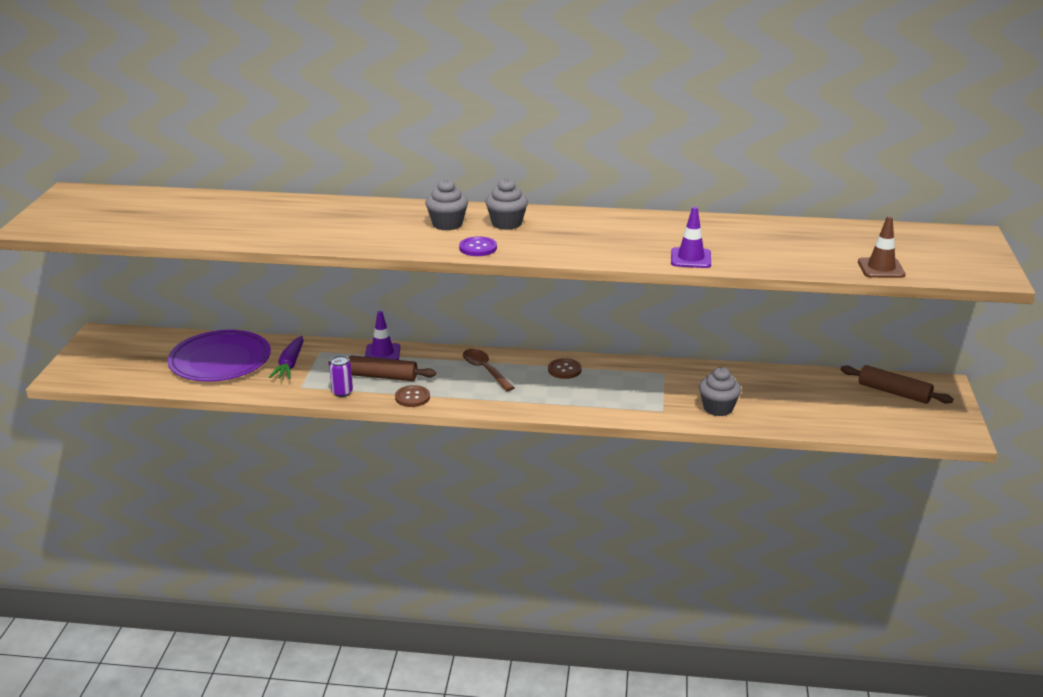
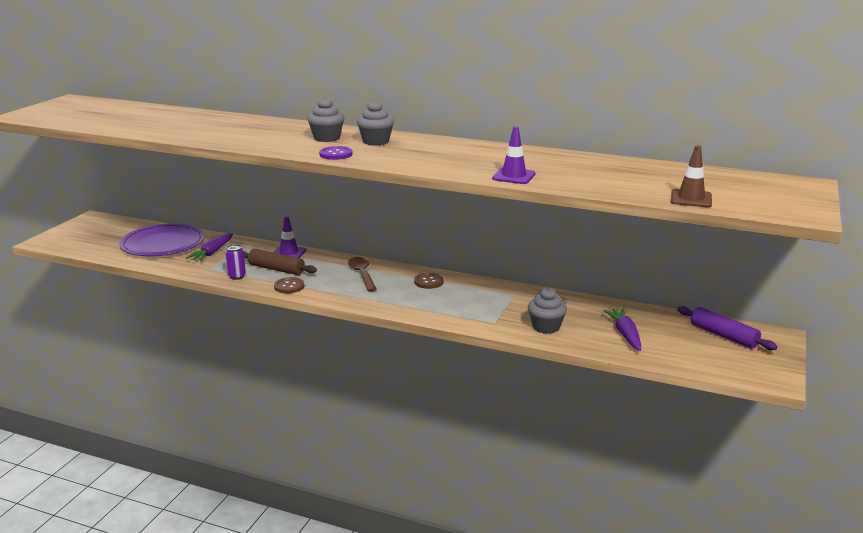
camera: 15 degrees right, 5 degrees down
(800, 405) = (625, 335): none -> purple carrot
(894, 392) = (723, 335): brown rolling pin -> purple rolling pin

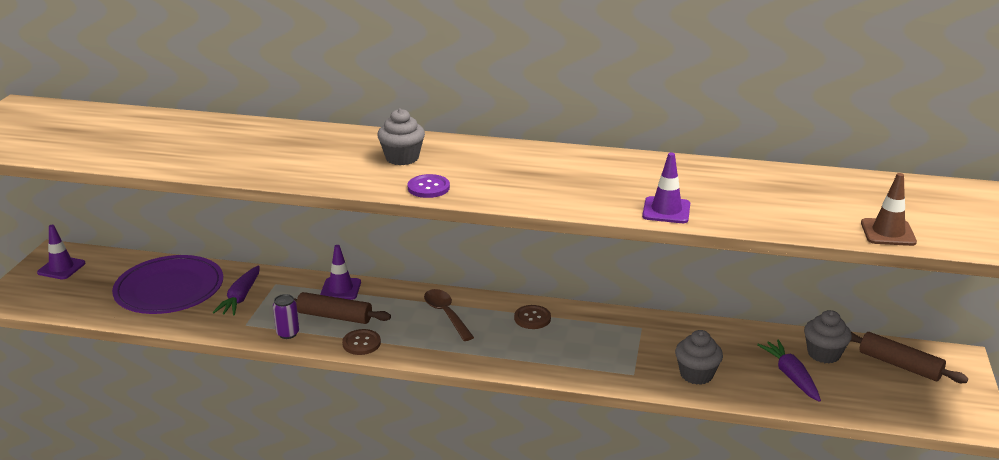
camera: 10 degrees left, 5 degrees up
(92, 226) = (61, 268): none -> purple traffic cone
(376, 141) = (467, 159): grey cupcake -> grey cupcake (823, 354)
(723, 335) = (899, 365): purple rolling pin -> brown rolling pin

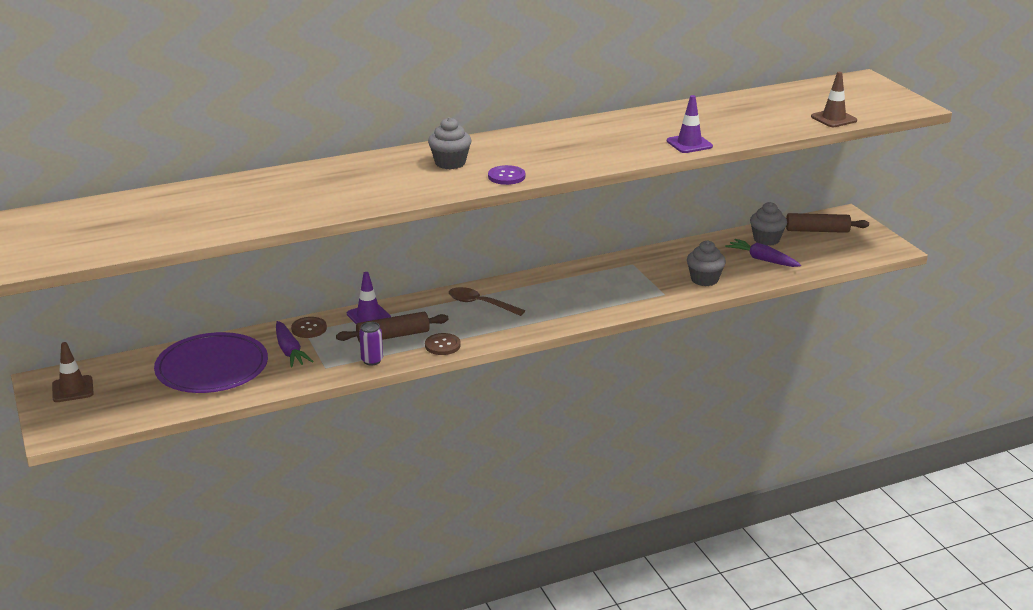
camera: 35 degrees left, 0 degrees up
(61, 268) = (73, 389): purple traffic cone -> brown traffic cone
(532, 318) = (548, 284): brown button -> brown button (309, 329)

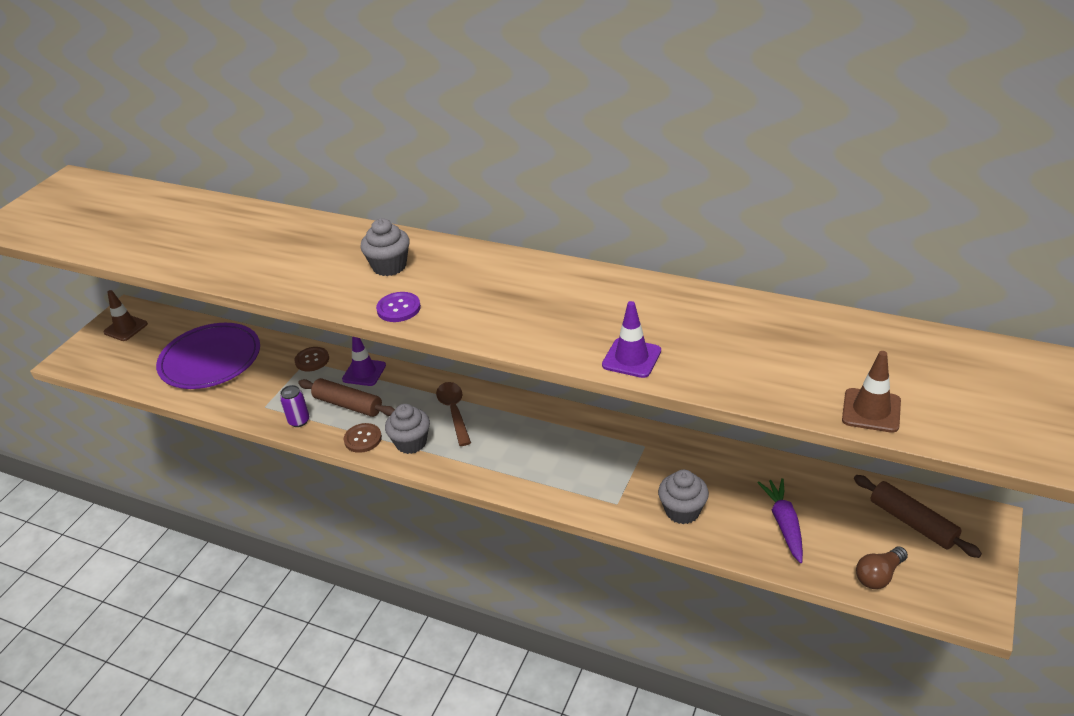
camera: 50 degrees right, 10 degrees up
(290, 351) = (270, 375): purple carrot -> none
(766, 239) = (831, 499): grey cupcake -> grey cupcake (411, 443)
(836, 257) = (878, 575): none -> brown light bulb

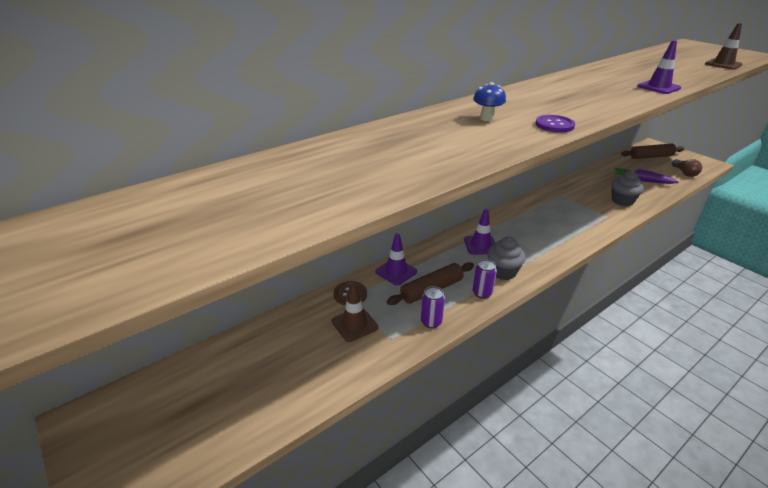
camera: 65 degrees left, 5 degrees down
(125, 328) = (118, 427): brown traffic cone -> brown traffic cone (354, 324)
(210, 359) = (275, 361): purple plate -> none
(363, 439) = (482, 293): brown button -> purple can
(389, 266) = (486, 118): grey cupcake -> blue mushroom
(454, 411) = (480, 245): brown spoon -> purple traffic cone

